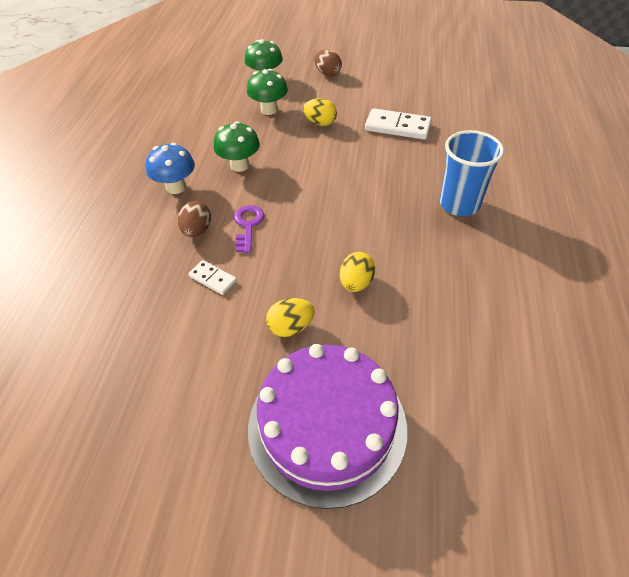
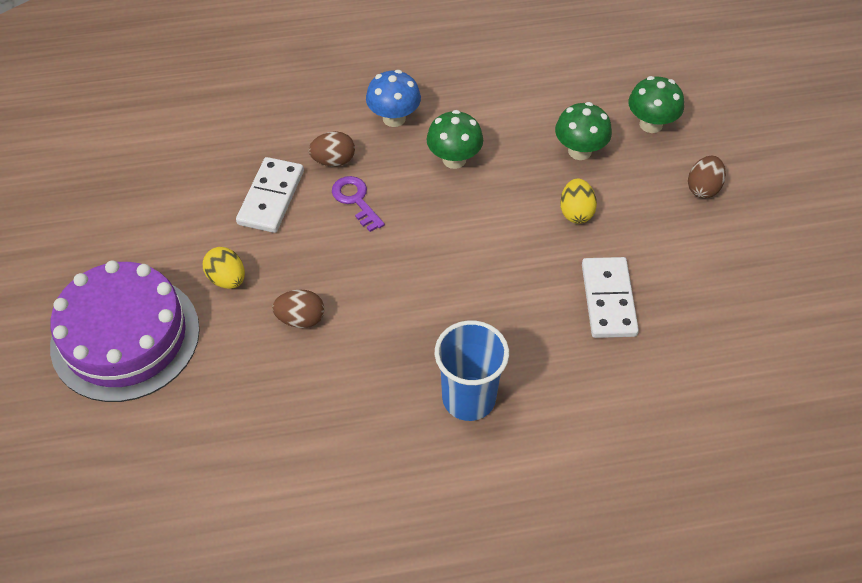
camera: 70 degrees right, 5 degrees up
(213, 279) = (271, 197): white domino -> white domino, size x1.78
(248, 226) = (356, 200): purple key -> purple key turned 105 degrees counterclockwise
(356, 283) = (301, 319): yellow egg -> brown egg

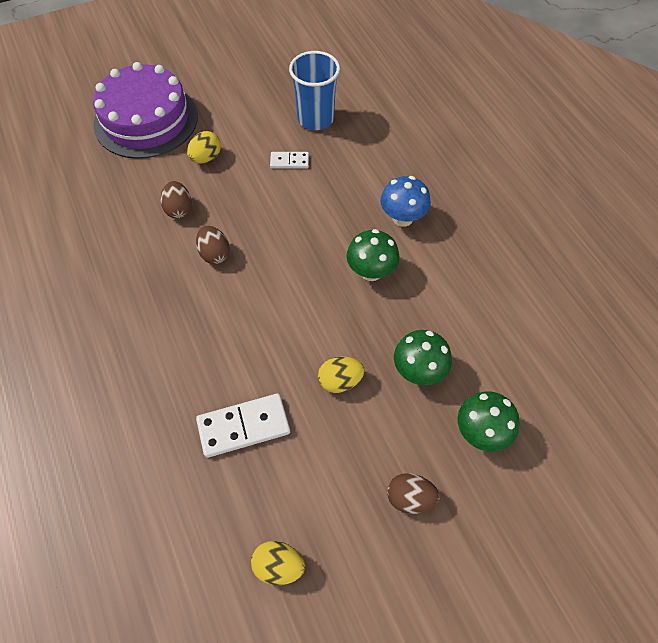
camera: 75 degrees right, 5 degrees up
(271, 197) = (289, 162): white domino -> white domino, size x0.56
(333, 160) = (340, 189): brown egg -> brown egg (214, 254)
(356, 200) = (303, 214): purple key -> none
(468, 398) = (122, 335): blue cup -> blue cup (315, 119)
(752, 295) = (278, 566): none -> yellow egg

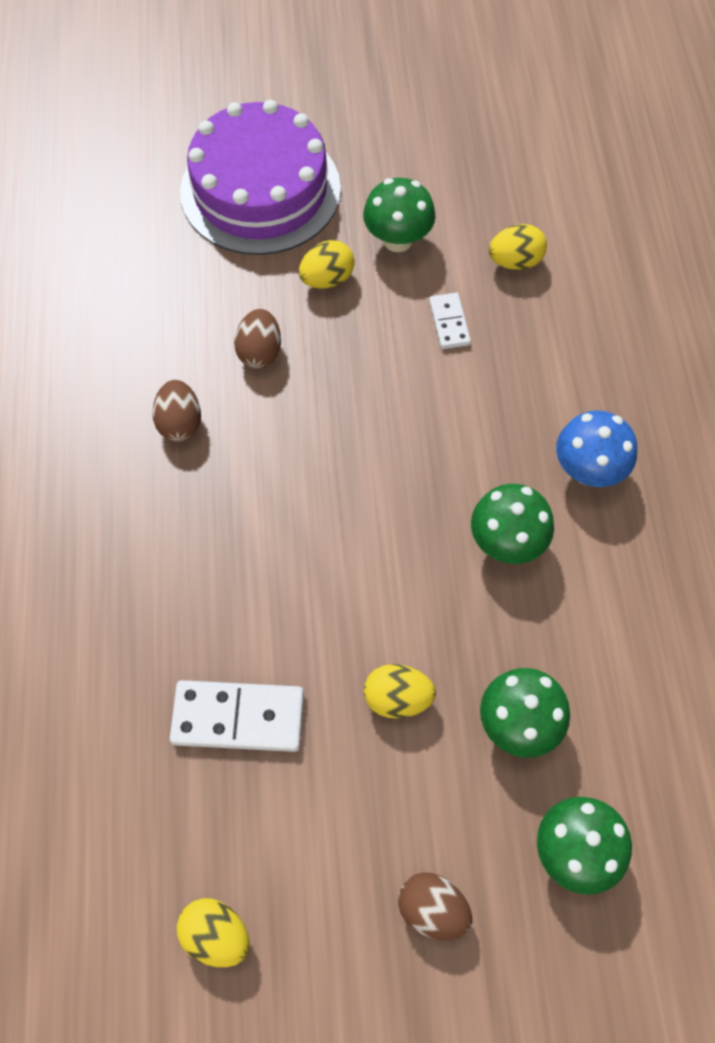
camera: 20 degrees right, 5 degrees up
(214, 254) = (287, 439): brown egg -> brown egg (180, 423)
(241, 125) = (397, 240): none -> green mushroom
(289, 162) = (449, 323): white domino -> white domino turned 60 degrees clockwise
(315, 119) = (515, 261): blue cup -> yellow egg

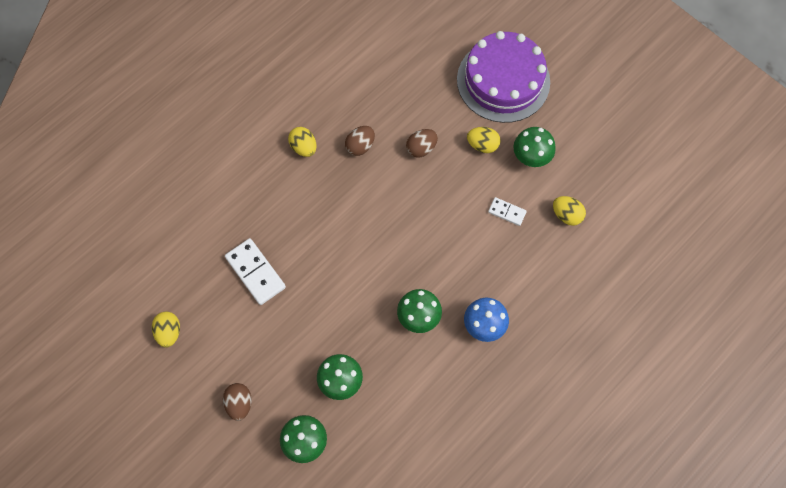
camera: 50 degrees right, 5 degrees up
(397, 698) = (312, 326): yellow egg -> yellow egg (304, 147)
(449, 323) = (507, 212): white domino -> white domino turned 75 degrees clockwise

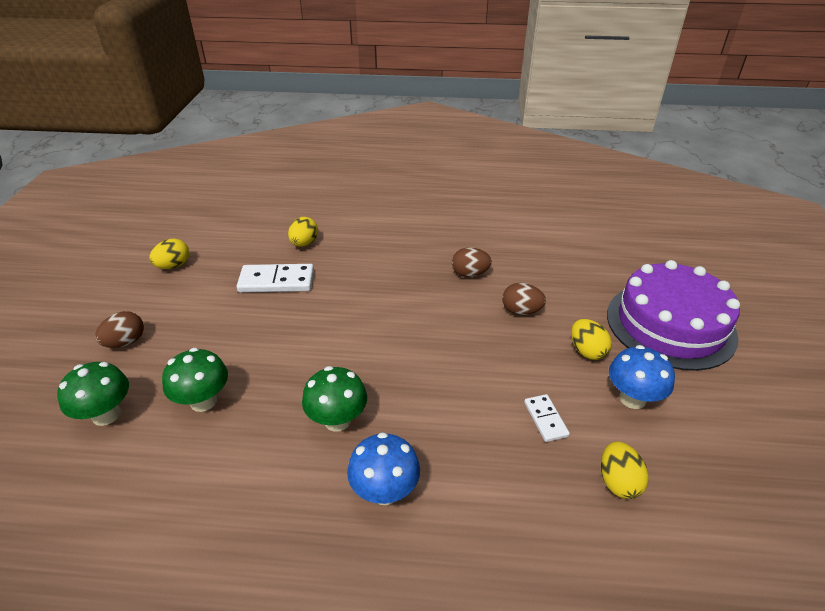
camera: 50 degrees right, 30 degrees down
(255, 272) = (276, 281): white domino -> white domino turned 75 degrees clockwise
(304, 147) = (425, 246): yellow egg -> yellow egg (304, 243)
(531, 157) = (632, 398): green mushroom -> blue mushroom

